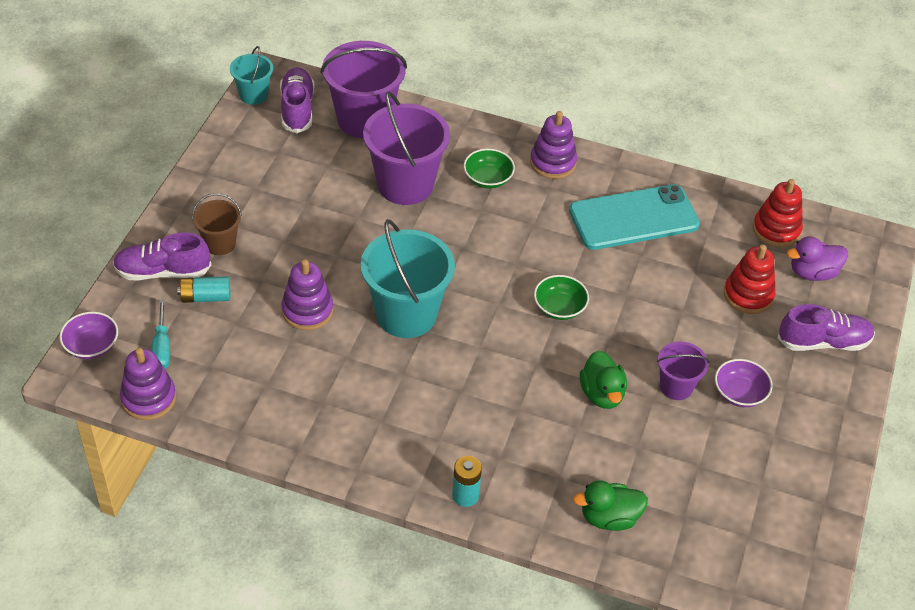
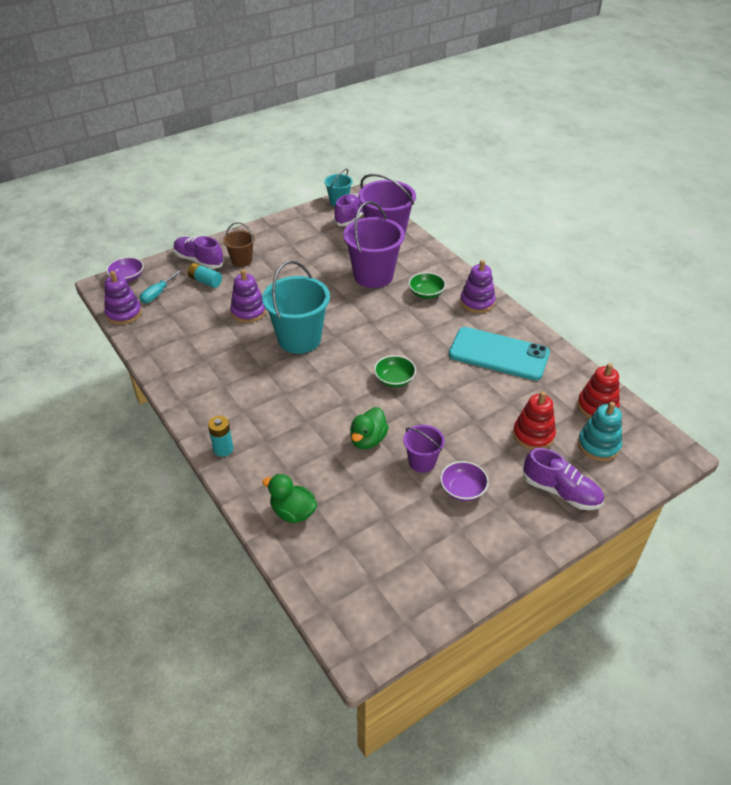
camera: 40 degrees right, 5 degrees down
(812, 273) = (598, 445): purple duck -> turquoise stacking toy

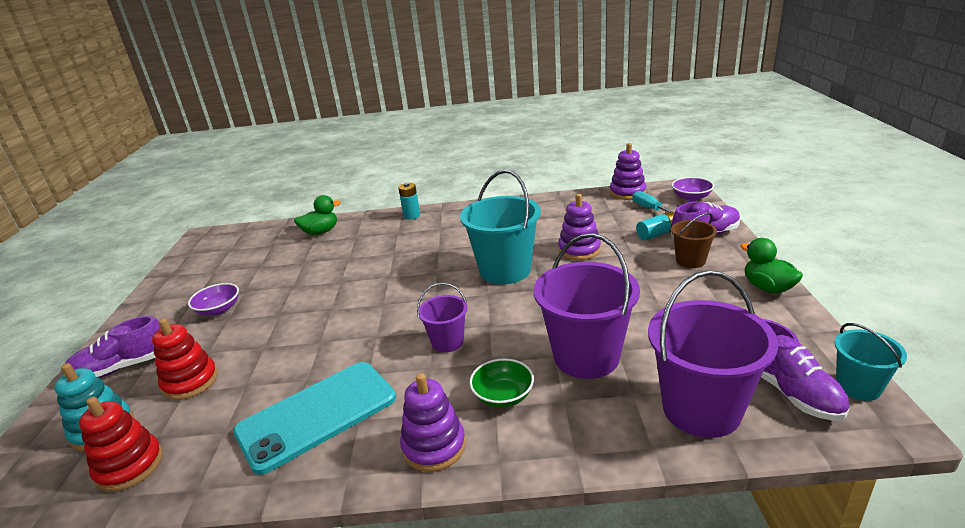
camera: 125 degrees right, 15 degrees down
(368, 440) = (333, 277): green duck -> green duck (767, 288)
(394, 379) = (380, 313): green bowl -> none
(422, 462) = (273, 298): purple bucket -> purple bucket (447, 342)

